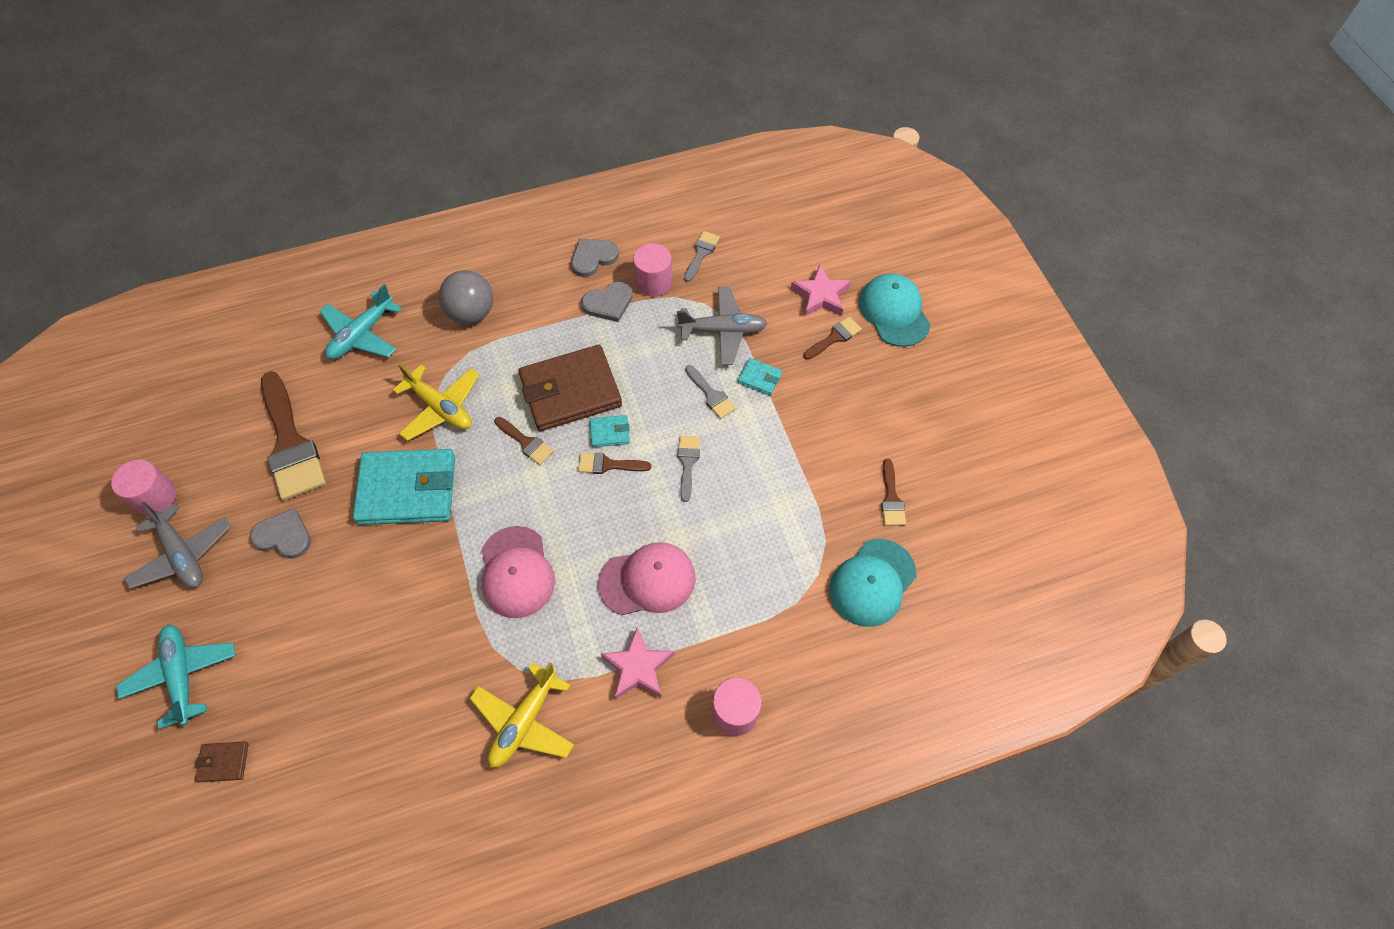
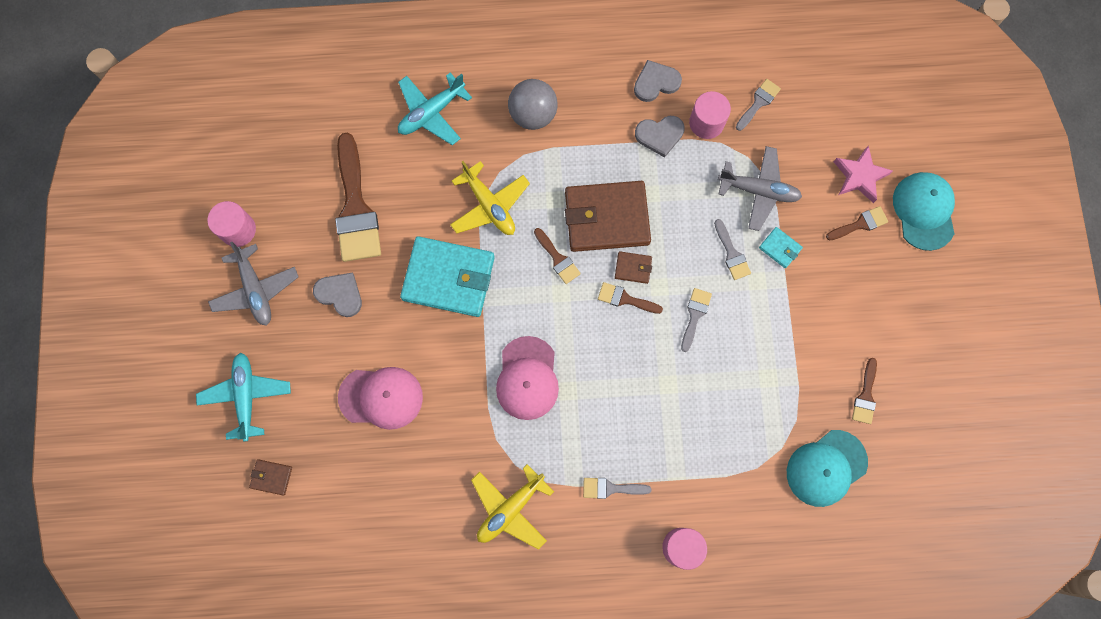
camera: 15 degrees right, 15 degrees up
(610, 432) = (633, 268): turquoise wallet -> brown wallet
(638, 667) = (611, 488): pink star -> grey brush
(647, 580) = (635, 415): pink cap -> pink cap (381, 397)

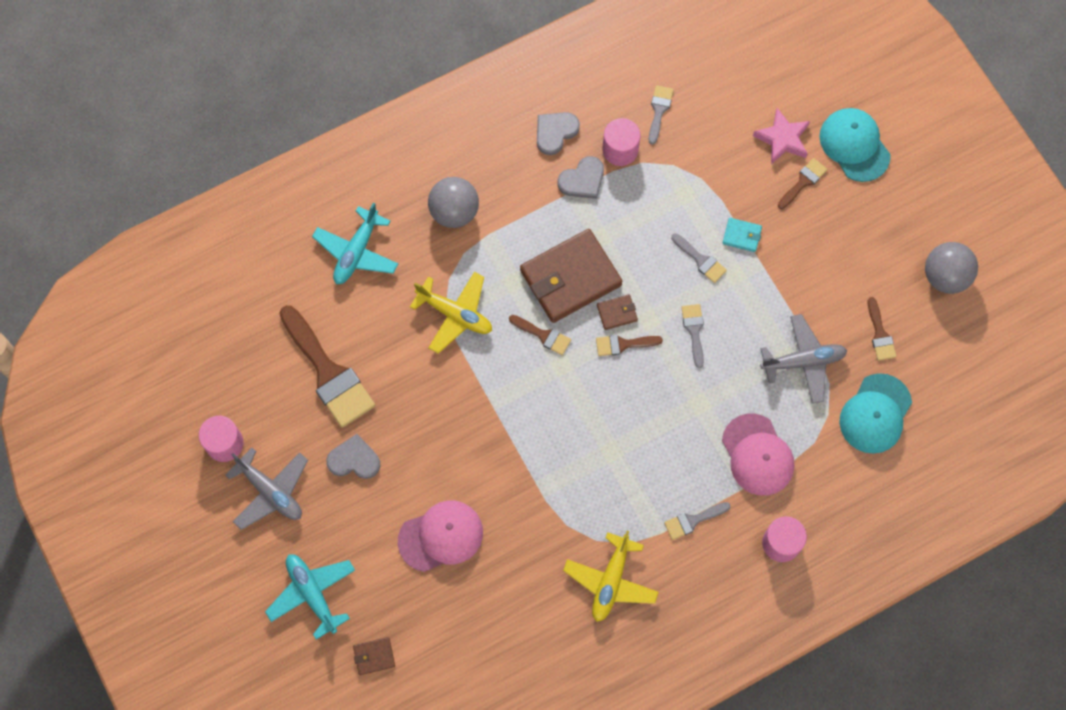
camera: 25 degrees left, 5 degrees down
(448, 278) = (450, 398): turquoise wallet -> none
(527, 378) = (568, 457): pink cap -> pink cap (757, 455)
(758, 191) = (697, 192): grey plane -> grey plane (803, 361)
(953, 370) = (945, 276): none -> grey ball

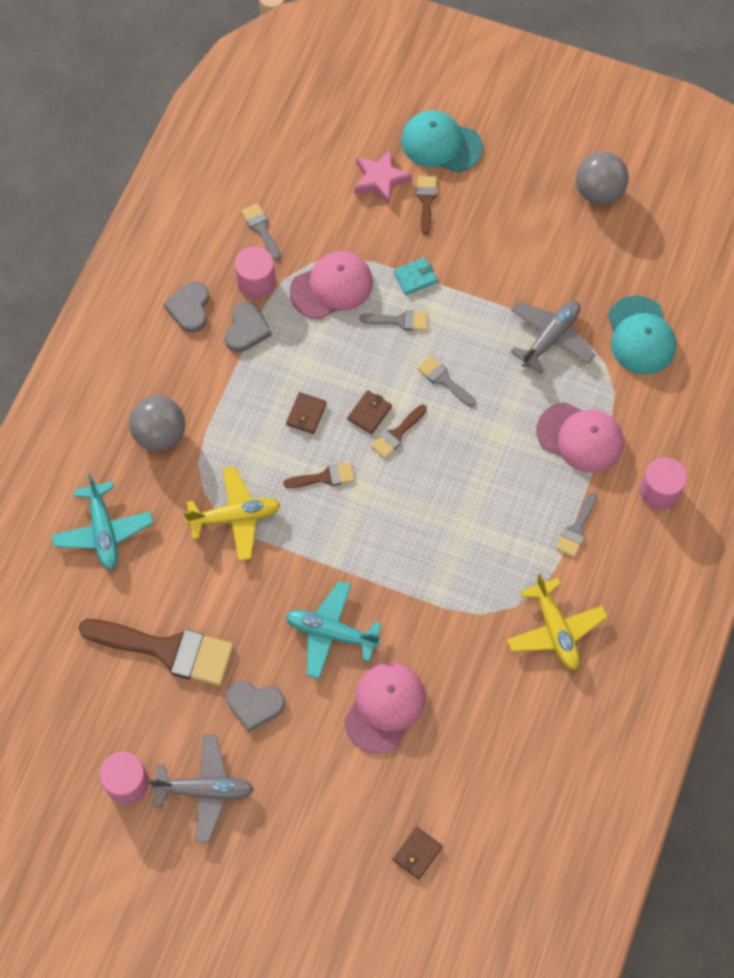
camera: 40 degrees left, 5 degrees down
(312, 594) = (318, 846): turquoise plane -> turquoise plane (331, 633)
(354, 459) = (254, 704): grey heart -> grey heart turned 135 degrees counterclockwise
(570, 278) = (306, 414): brown wallet -> brown wallet, size x0.42
(672, 195) = (331, 287): none -> pink cap
(880, 334) = (589, 272): brown brush -> none

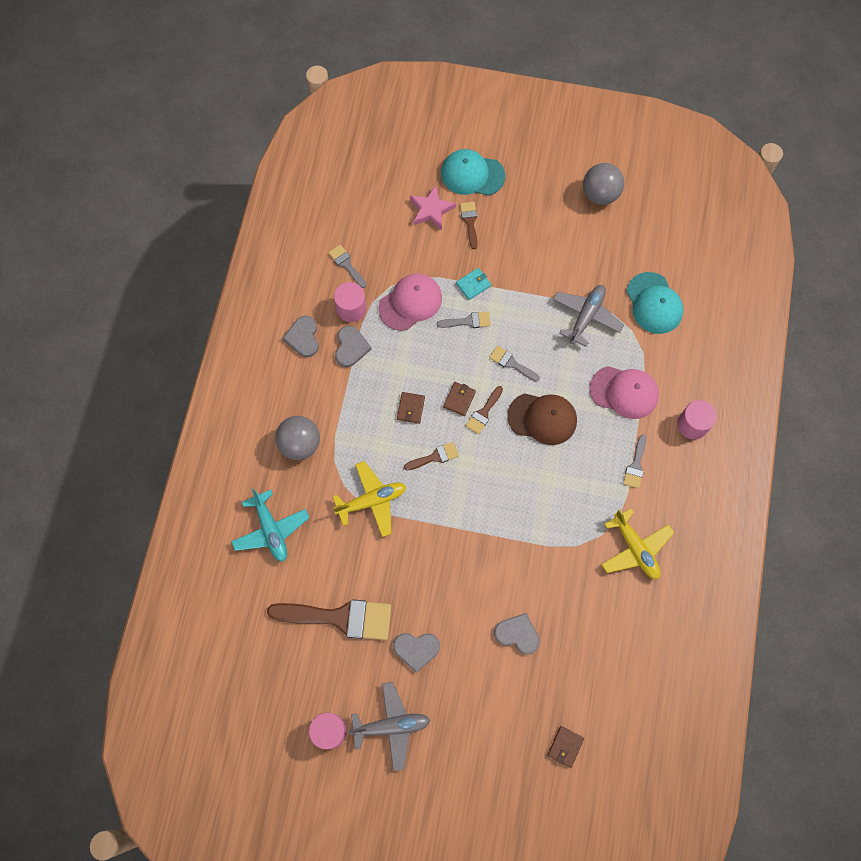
camera: 10 degrees left, 5 degrees up
(331, 633) = (464, 581): turquoise plane -> none
(385, 707) = (517, 634): pink cap -> grey heart
(469, 453) = (542, 418): none -> brown cap

